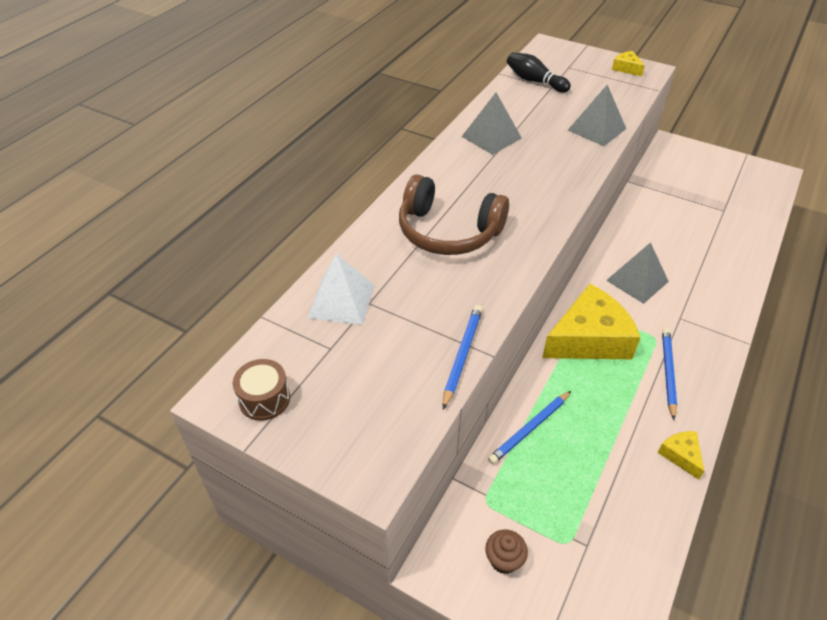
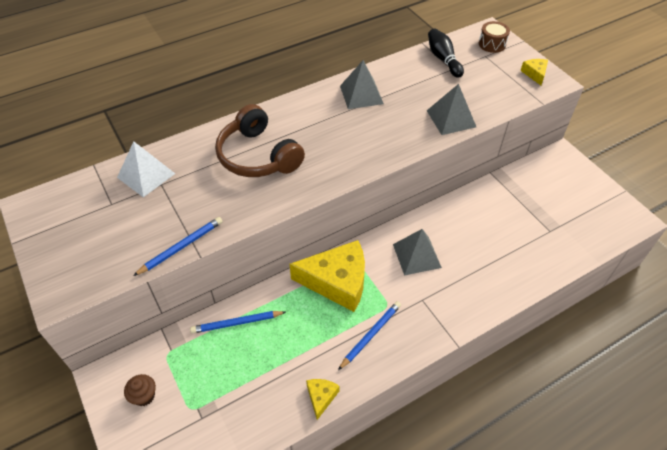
camera: 30 degrees right, 5 degrees up
(264, 399) = (48, 218): brown drum -> brown drum (492, 44)

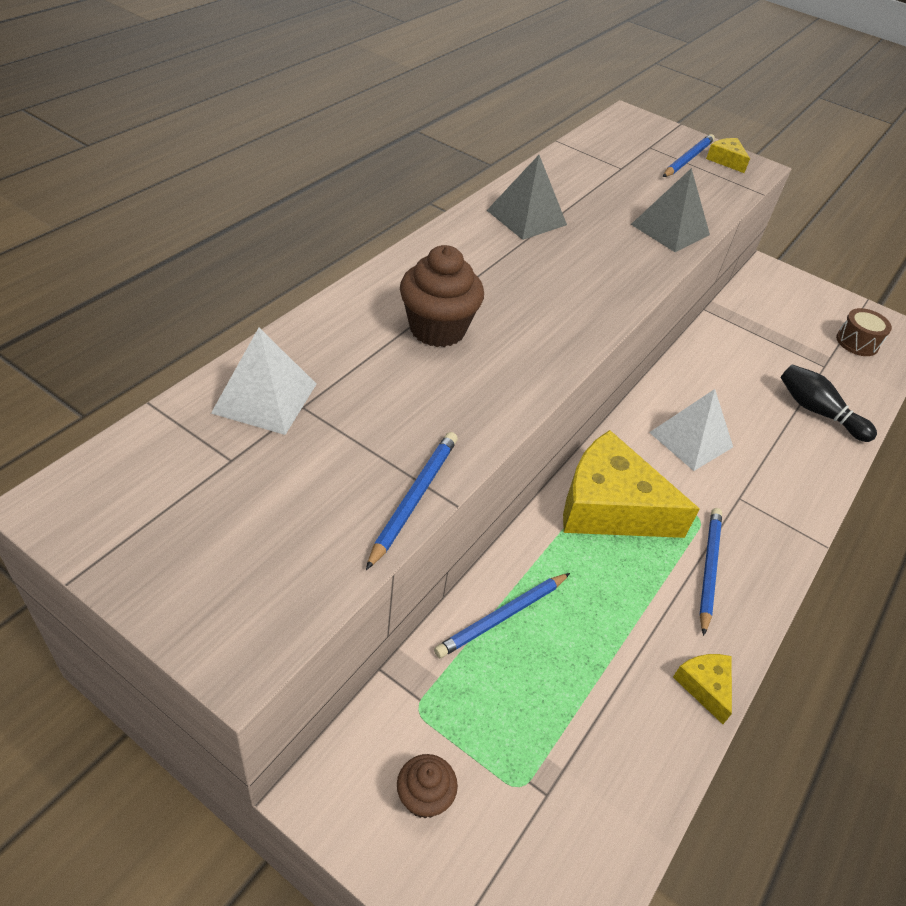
camera: 30 degrees left, 5 degrees down
(258, 156) = (437, 329): brown headphones -> brown cupcake
(337, 281) = (610, 506): yellow cheese -> yellow cheese turned 135 degrees counterclockwise
(416, 255) = (691, 439): grey pyramid -> white pyramid
(443, 59) = (601, 157): black bowling pin -> black bowling pin (817, 412)
(492, 44) = (647, 132): brown drum -> brown drum (857, 342)
(506, 69) = (687, 159): none -> blue pencil

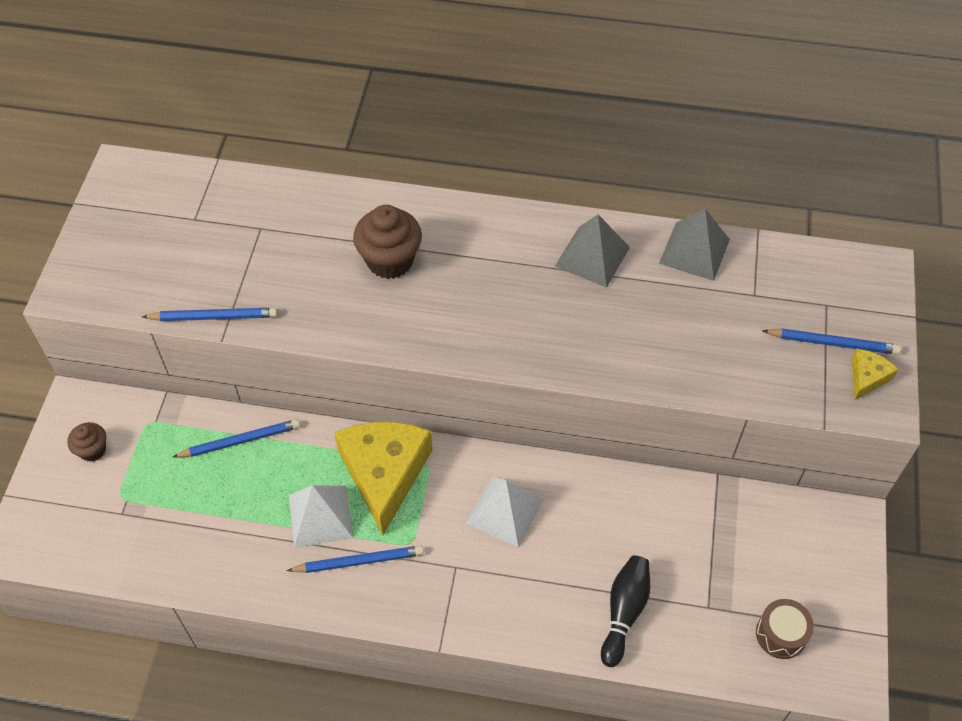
camera: 70 degrees right, 10 degrees up
(265, 398) = (256, 207): white pyramid -> white pyramid (320, 516)
(502, 616) = (240, 441): blue pencil -> blue pencil turned 135 degrees clockwise
(670, 229) = (670, 365): grey pyramid -> grey pyramid (694, 251)
(704, 686) = (245, 585): yellow cheese -> none

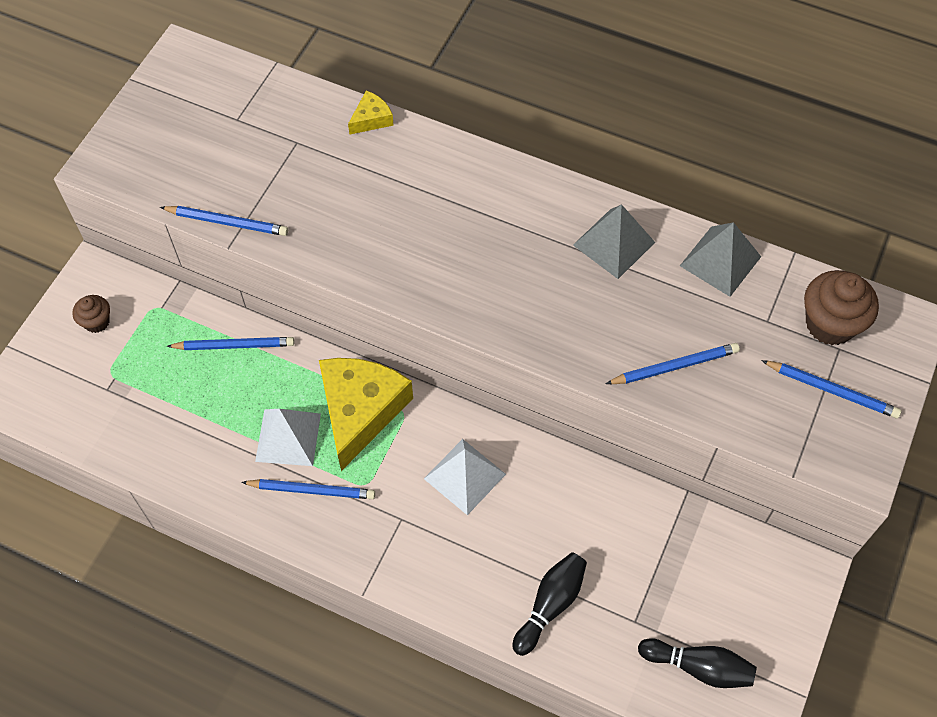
camera: 15 degrees right, 5 degrees up
(390, 261) = (411, 203): brown cupcake -> brown cupcake (830, 324)
(684, 354) = (674, 366): none -> blue pencil
(781, 634) = (699, 667): brown drum -> black bowling pin
(867, 377) = (856, 434): yellow cheese -> yellow cheese (371, 119)

